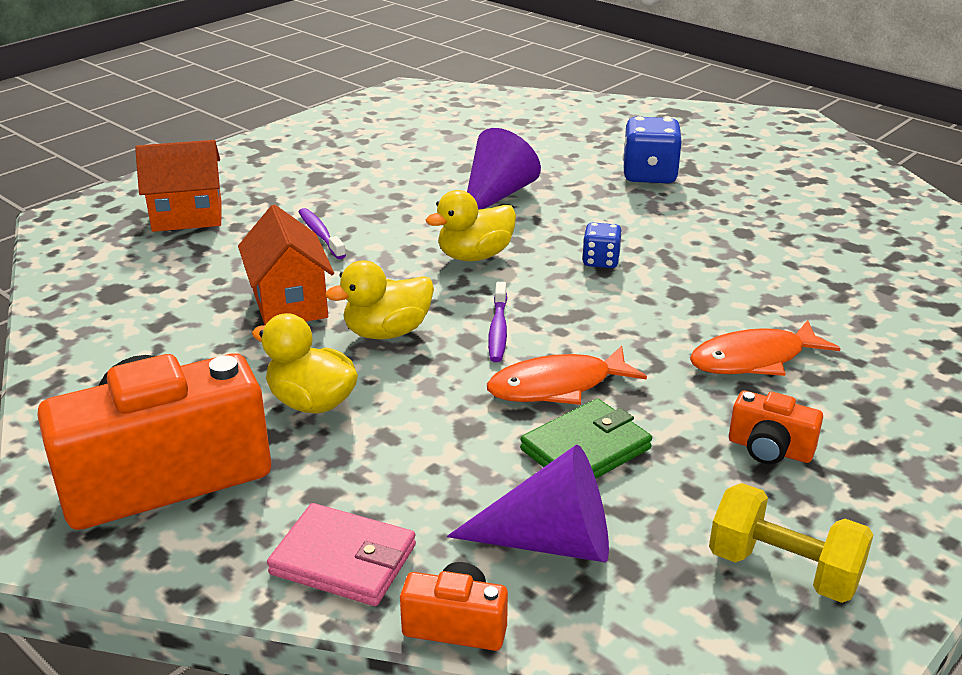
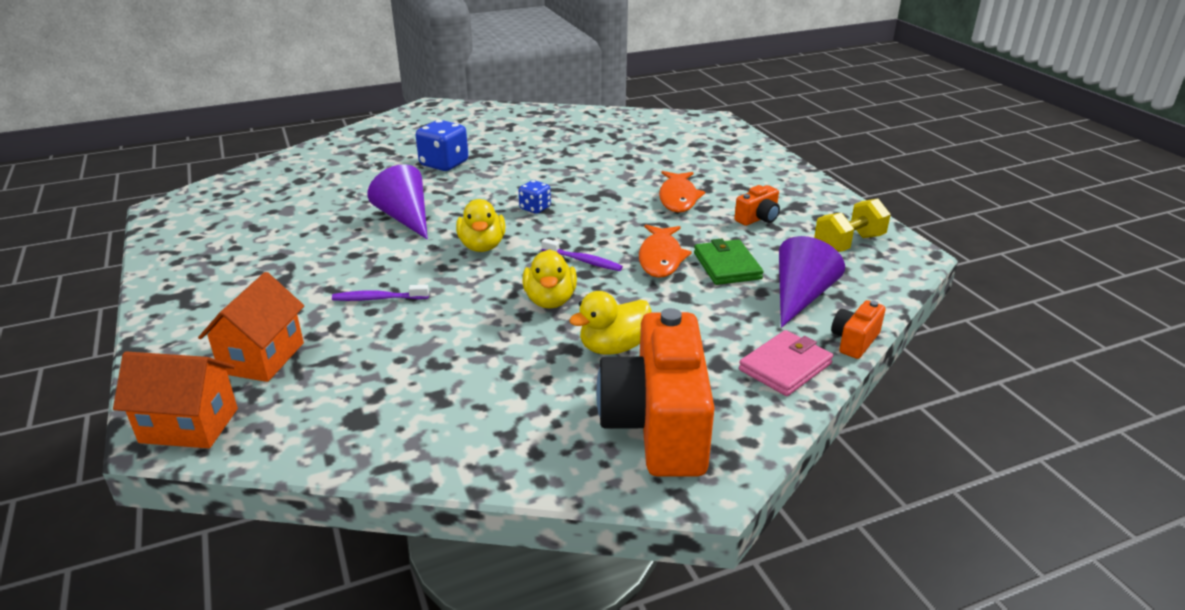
camera: 65 degrees left, 0 degrees up
(290, 304) = (473, 332): orange house -> orange house (189, 425)

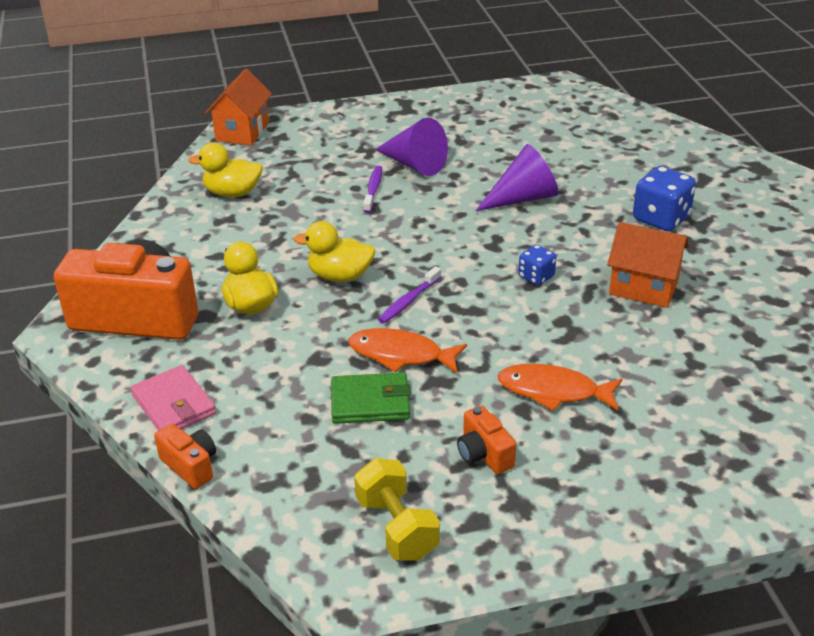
camera: 100 degrees right, 5 degrees up
(262, 358) = (307, 148): orange house -> orange house (643, 288)
(482, 246) = (454, 241): yellow duck -> yellow duck (232, 193)
(800, 297) = (287, 446): purple cone -> purple cone (414, 164)

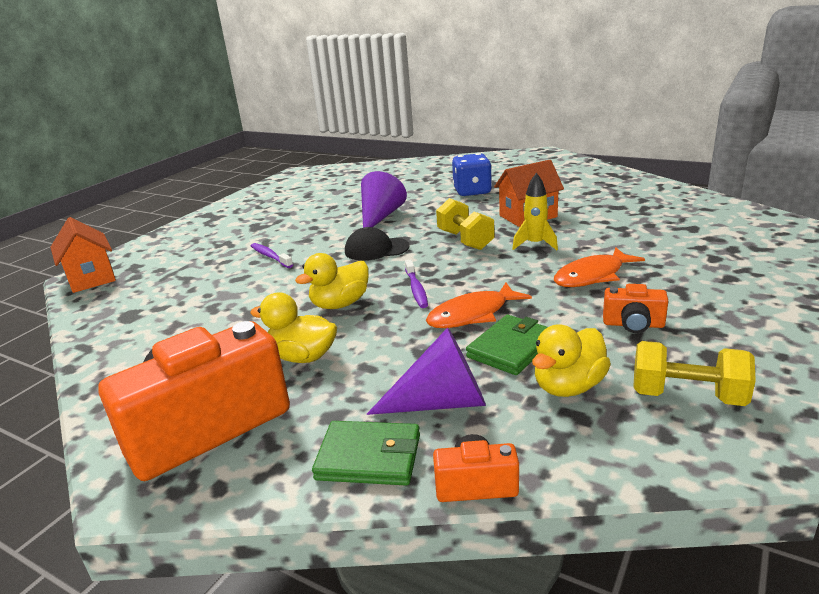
camera: 45 degrees left, 10 degrees down
(174, 404) = (369, 457): pink wallet -> green wallet
(232, 193) = (150, 310): yellow duck -> yellow duck (568, 386)
(414, 164) = (275, 234): purple cone -> purple cone (441, 402)
(454, 236) = (376, 249): none -> black cap
(536, 277) = (465, 240): blue dice -> yellow dumbbell
(580, 324) = (535, 244): none -> yellow rocket

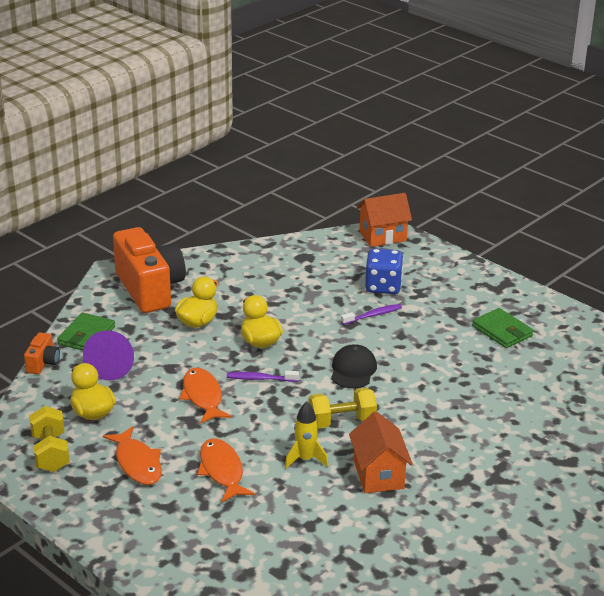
camera: 100 degrees right, 5 degrees up
(380, 217) = (436, 382): purple cone -> none
(472, 191) = (481, 456): blue dice -> blue dice (383, 286)
(511, 348) = (148, 402): green wallet -> green wallet (502, 331)
(633, 324) = (137, 463): orange camera -> orange fish
(687, 396) = (50, 453): yellow dumbbell -> yellow dumbbell turned 45 degrees counterclockwise

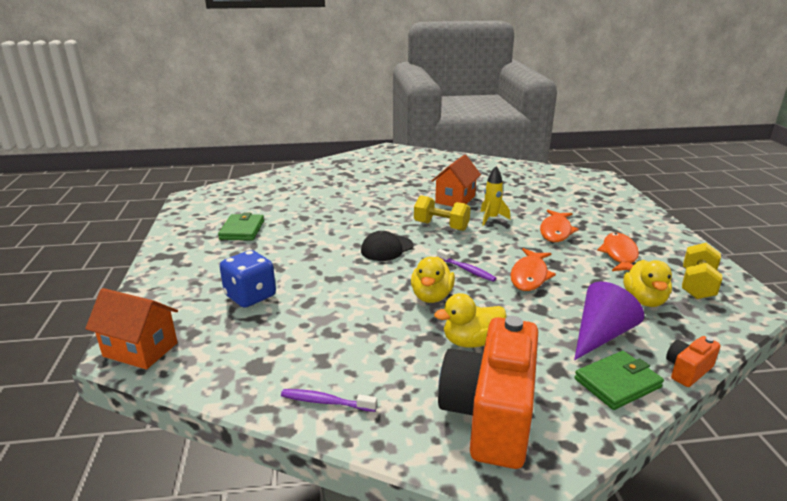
camera: 140 degrees left, 5 degrees down
(373, 315) = (304, 277): purple toothbrush -> purple toothbrush (325, 402)

